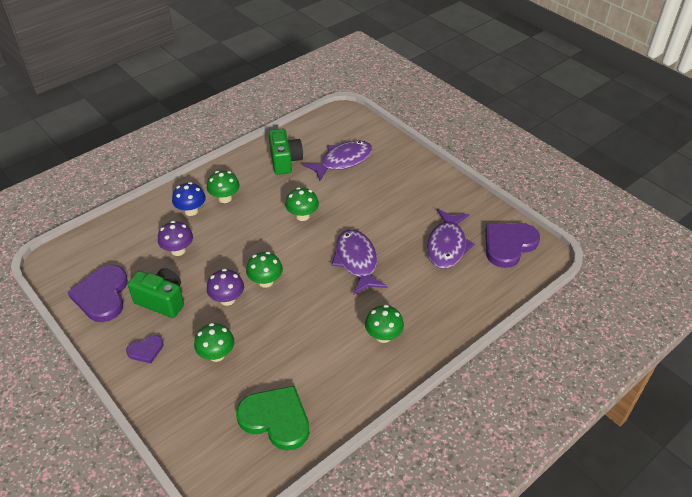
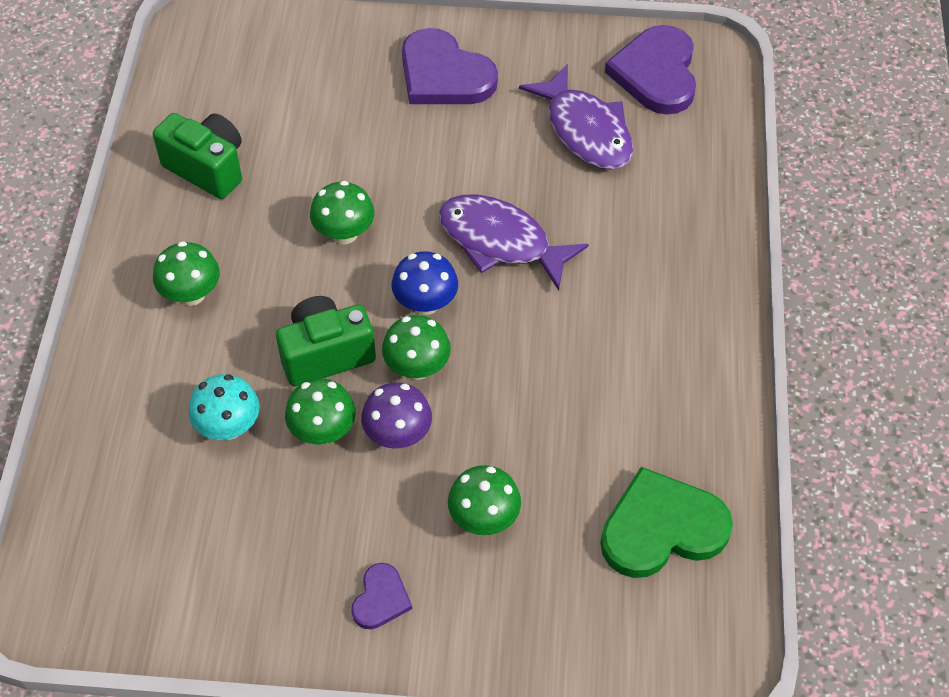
camera: 45 degrees left, 10 degrees up
(102, 295) = (206, 585): purple heart -> purple heart (444, 75)
(162, 301) = (307, 516): green camera -> green camera (326, 354)
(178, 250) = (229, 427): purple mushroom -> turquoise mushroom
(191, 211) = (165, 353): blue mushroom -> blue mushroom (425, 303)
(343, 161) = (295, 106): purple fish -> none
(383, 336) = (655, 314): green mushroom -> green mushroom (323, 431)

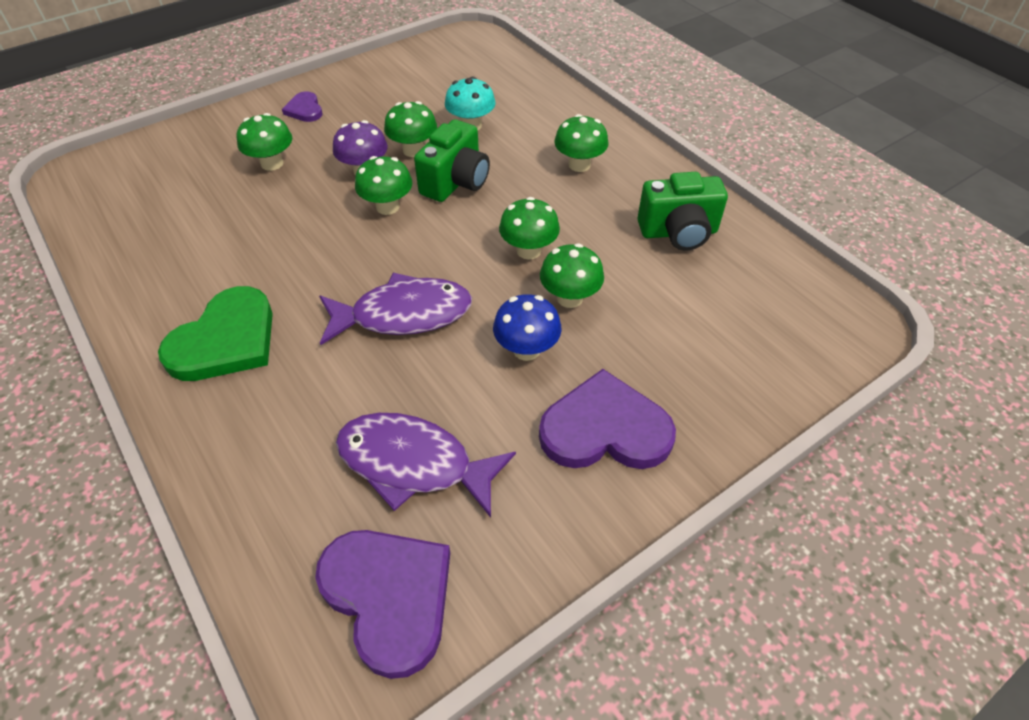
camera: 140 degrees right, 5 degrees down
(361, 172) = (569, 298): none -> green mushroom
(425, 303) = (420, 243): blue mushroom -> blue mushroom (526, 349)
(661, 528) = (144, 214): green heart -> green heart (226, 340)

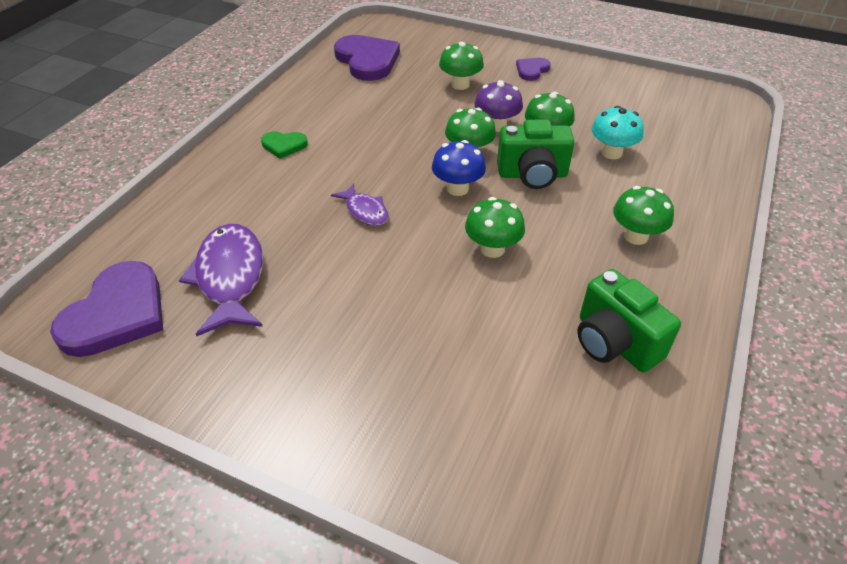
camera: 60 degrees right, 5 degrees down
(226, 340) = (284, 145): green heart -> green heart, size x0.51
(403, 315) = (365, 211): purple fish -> purple fish, size x0.54
(526, 349) = (379, 293): blue mushroom -> blue mushroom (457, 188)
(569, 298) = (458, 297): green mushroom -> none
(605, 429) = (325, 377): purple heart -> purple heart (367, 60)

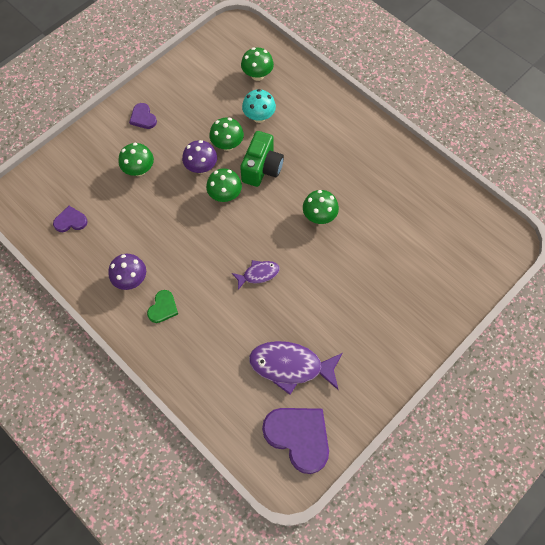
camera: 70 degrees left, 20 degrees up
(313, 114) = (131, 279): none -> purple mushroom
(367, 60) = (70, 221): purple heart -> purple heart, size x0.51
(457, 188) = (258, 214): blue mushroom -> none
(614, 342) = (405, 189): green camera -> none
(636, 236) = (336, 142): green mushroom -> green mushroom (257, 75)

